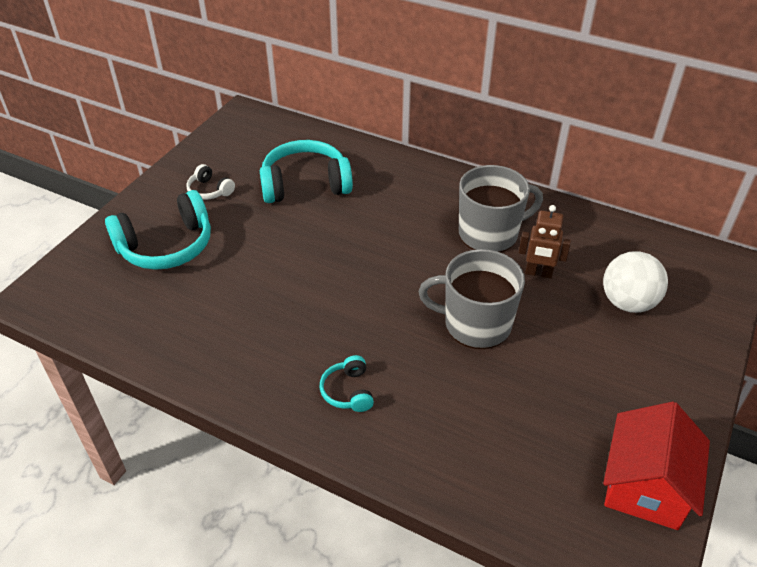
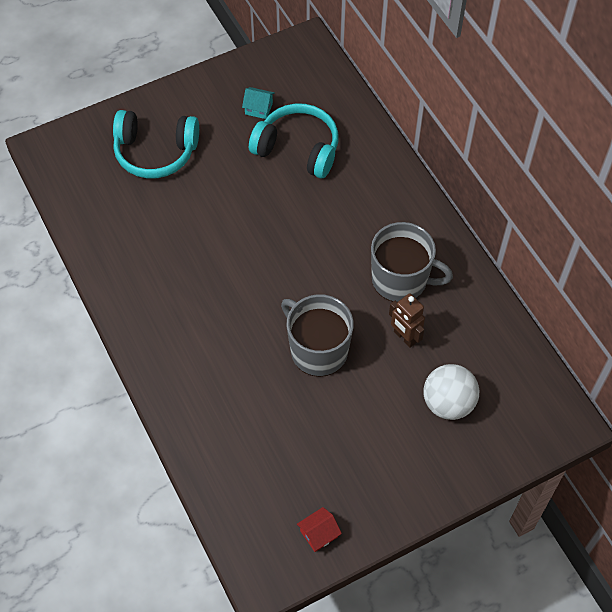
camera: 35 degrees right, 15 degrees up
(209, 190) = (221, 114): white headphones -> none
(241, 172) = (259, 109): none -> turquoise house
(348, 391) = (188, 347): turquoise headphones -> none
(645, 486) = (319, 534): red house -> red house, size x0.47

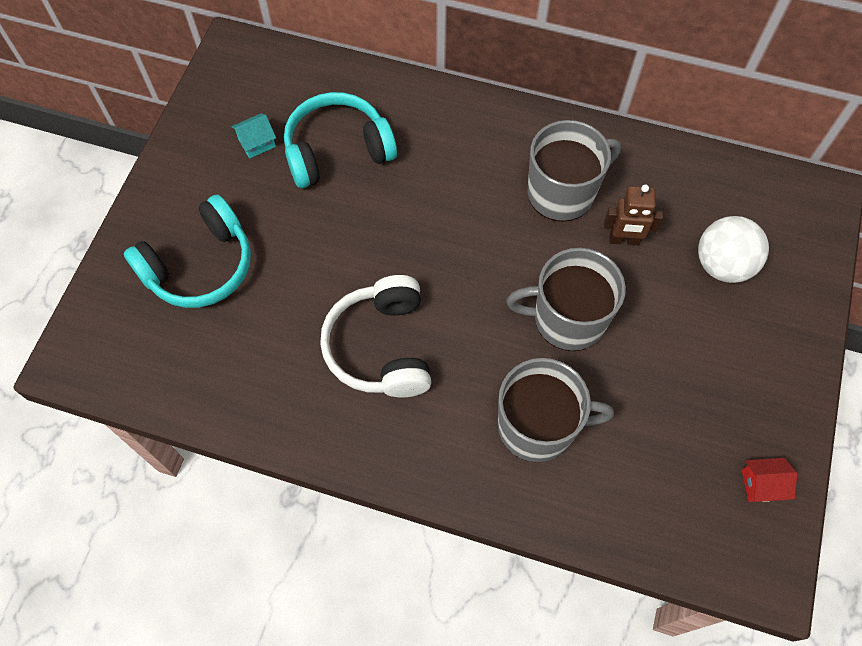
camera: 45 degrees left, 5 degrees up
(199, 275) = (381, 347): none -> white headphones
(233, 389) = (538, 426): none -> grey mug
(319, 534) = (761, 484): red house -> red house turned 75 degrees clockwise

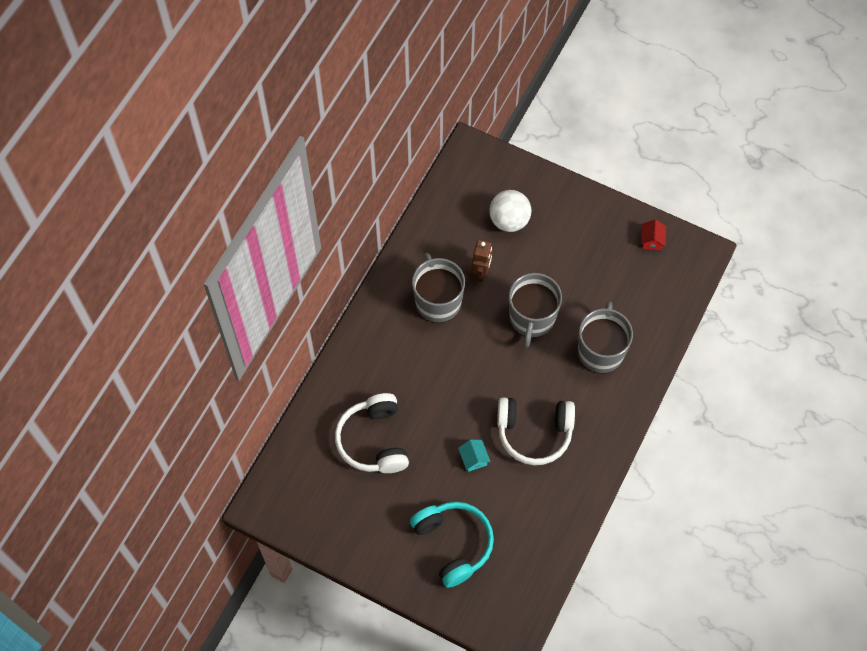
camera: 80 degrees left, 0 degrees up
(257, 143) = (355, 496): turquoise house -> turquoise house (473, 459)
(337, 150) = (374, 440): turquoise headphones -> white headphones

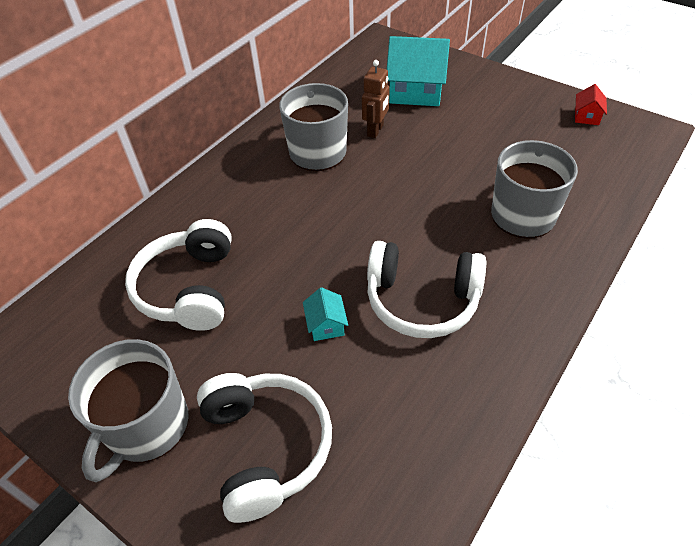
camera: 10 degrees right, 15 degrees down
(453, 544) = (266, 447): turquoise headphones -> white headphones
(509, 220) = (415, 91): white ball -> turquoise house
(532, 318) = (432, 175): grey mug -> grey mug (146, 426)

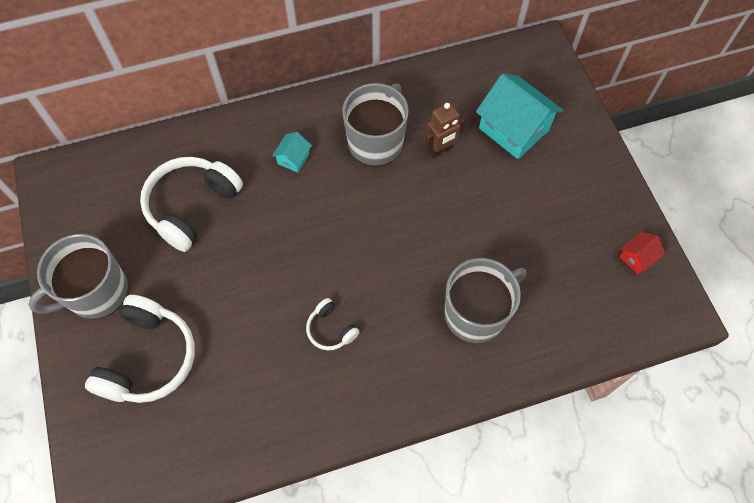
camera: 35 degrees right, 15 degrees up
(326, 325) = (252, 300): turquoise house -> turquoise house (293, 158)
(422, 300) = (331, 329): white headphones -> white headphones, size x0.49

